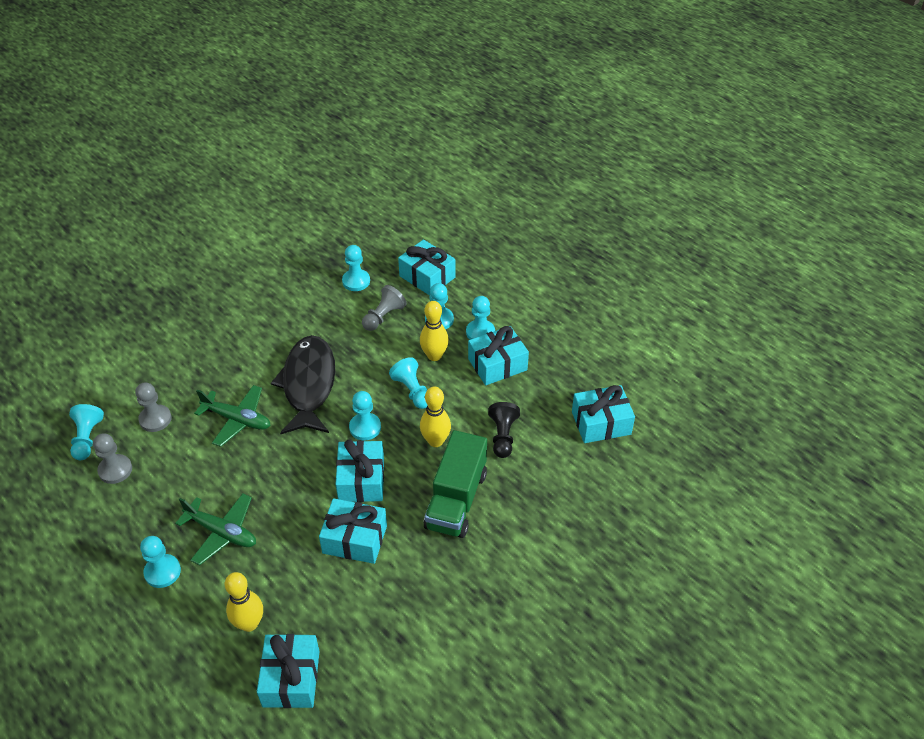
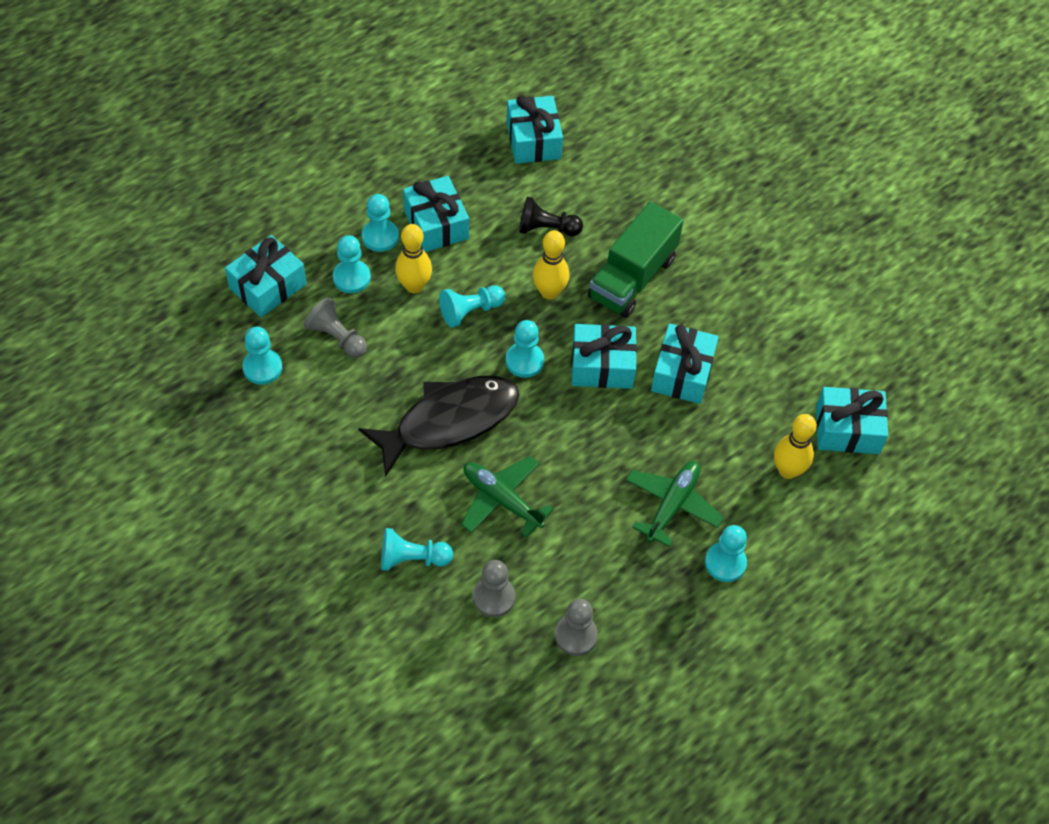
camera: 90 degrees left, 10 degrees up
(87, 438) = (521, 678): turquoise pawn -> turquoise pawn (412, 559)
(237, 420) = (502, 500): green plane -> green plane turned 75 degrees counterclockwise
(308, 385) = (449, 421): black fish -> black fish turned 150 degrees clockwise
(456, 500) = (632, 278): green truck -> green truck turned 105 degrees clockwise

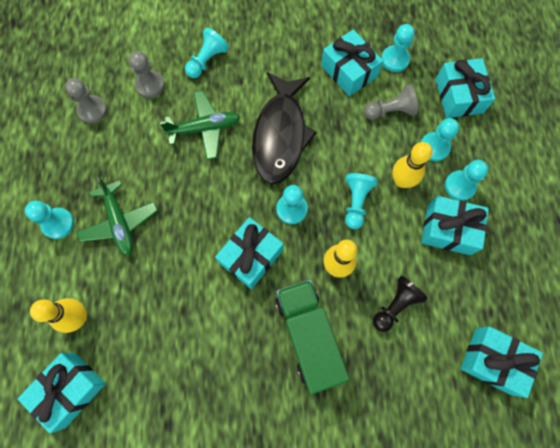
camera: 130 degrees right, 15 degrees up
(682, 373) = (204, 307): turquoise gift -> turquoise gift (349, 71)

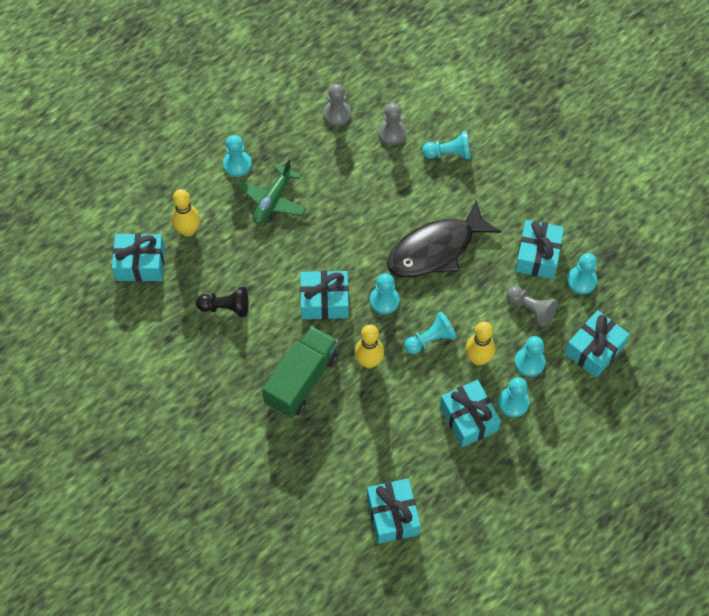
camera: 50 degrees right, 10 degrees down
(204, 129) = (392, 196): green plane -> none
(395, 305) = (375, 421): black pawn -> black pawn (226, 307)

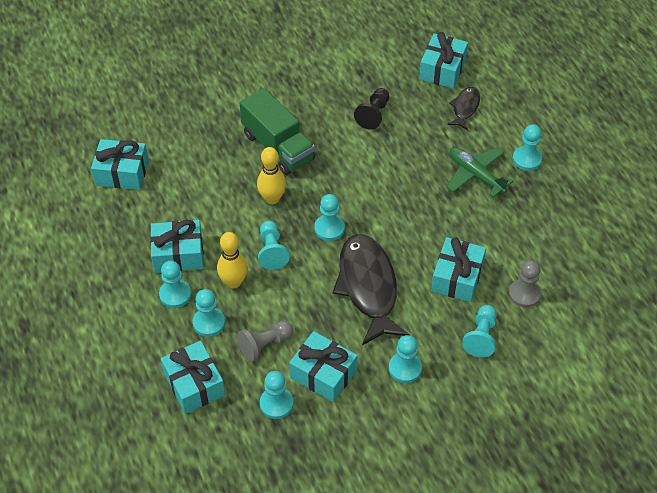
camera: 110 degrees right, 10 degrees down
(188, 230) = (465, 108): yellow bowling pin -> black fish
(324, 301) = (349, 184): turquoise gift -> turquoise gift (457, 277)
(337, 114) = (564, 254): grey pawn -> none
(504, 199) = (405, 368): none -> turquoise pawn

